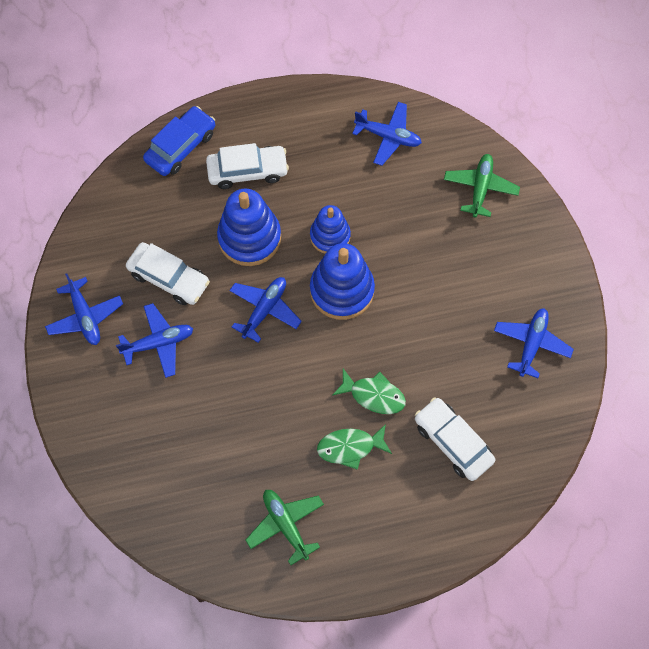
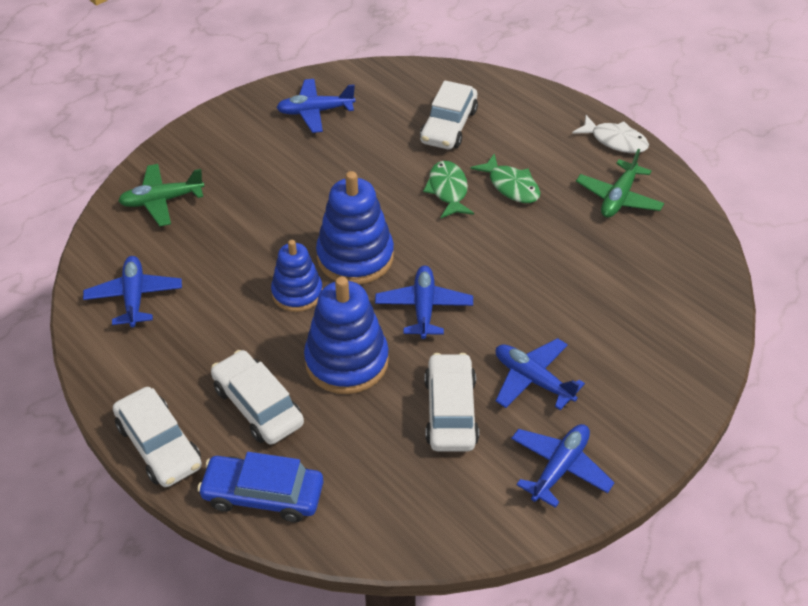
camera: 120 degrees left, 20 degrees down
(253, 107) = (159, 445): none -> white car
(264, 310) = (424, 307): blue plane -> blue plane turned 90 degrees clockwise
(354, 573) = (615, 141): none -> white fish

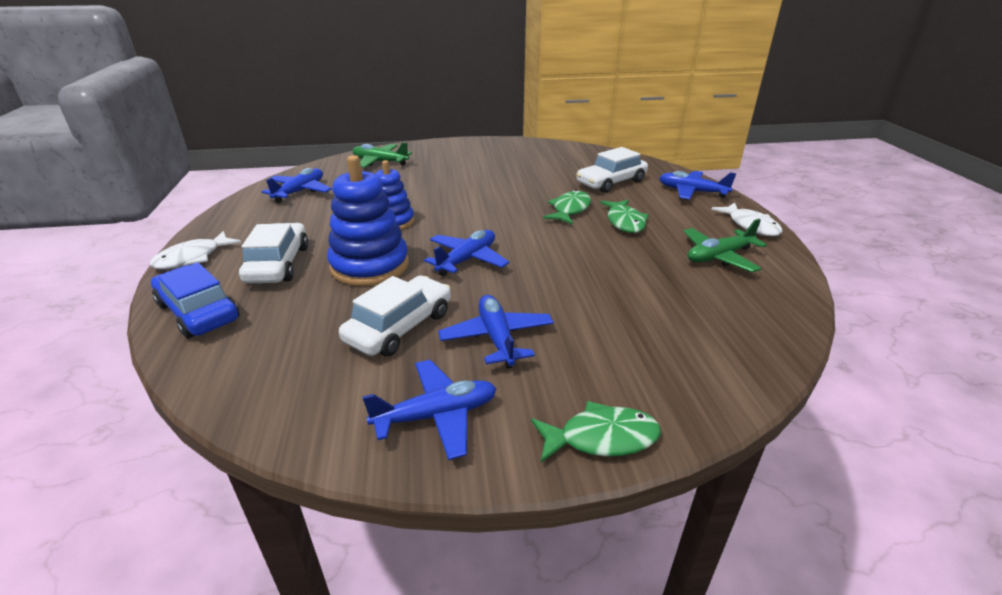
camera: 35 degrees right, 15 degrees down
(159, 445) = (193, 258): white car -> white fish
(315, 111) = (525, 154): blue plane -> blue plane (692, 192)
(355, 257) = (456, 219): blue stacking toy -> none
(670, 422) = (601, 438): none -> green fish

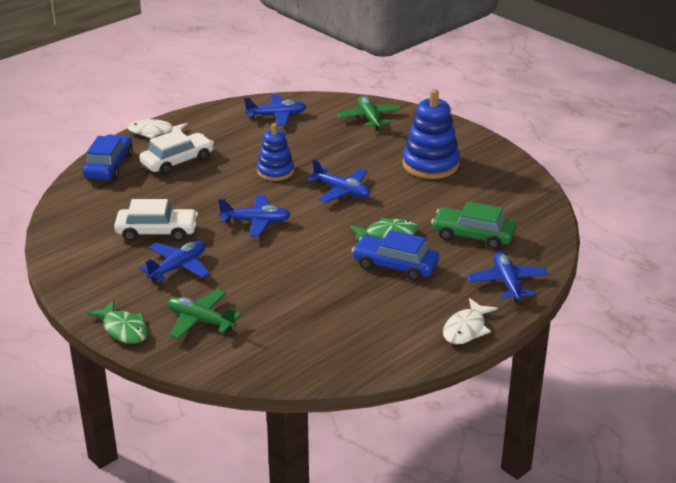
camera: 55 degrees right, 0 degrees up
(370, 266) = (209, 191): blue stacking toy -> blue stacking toy (430, 164)
(436, 416) = (96, 275): blue plane -> blue plane (341, 191)
(611, 182) = (473, 235): white car -> green car
(624, 222) = (395, 266): green fish -> blue car
(719, 257) = (383, 324): green plane -> green plane (200, 321)

